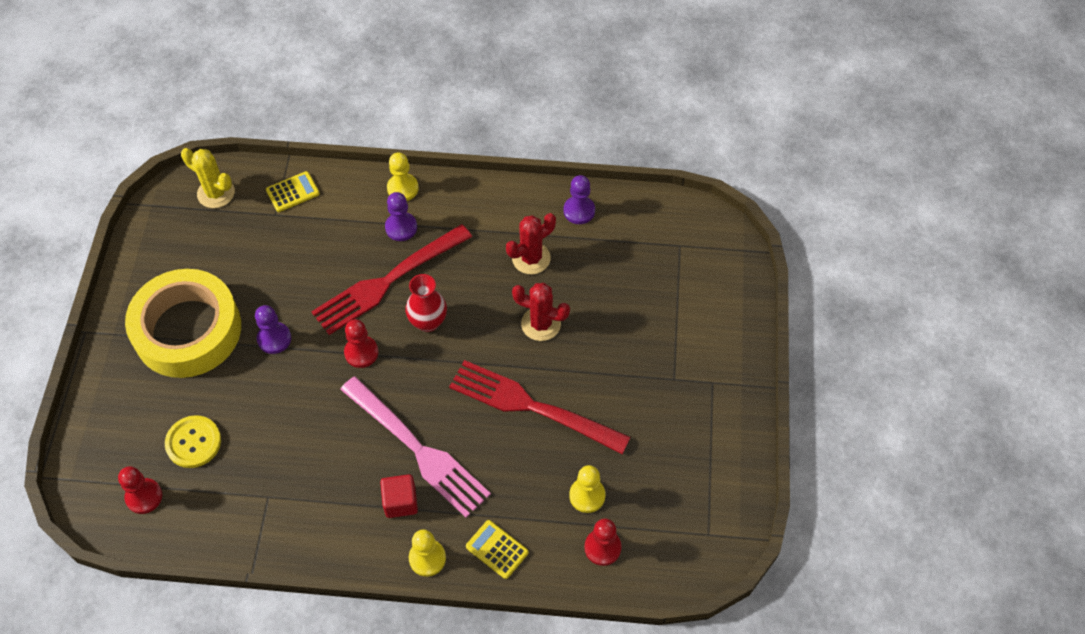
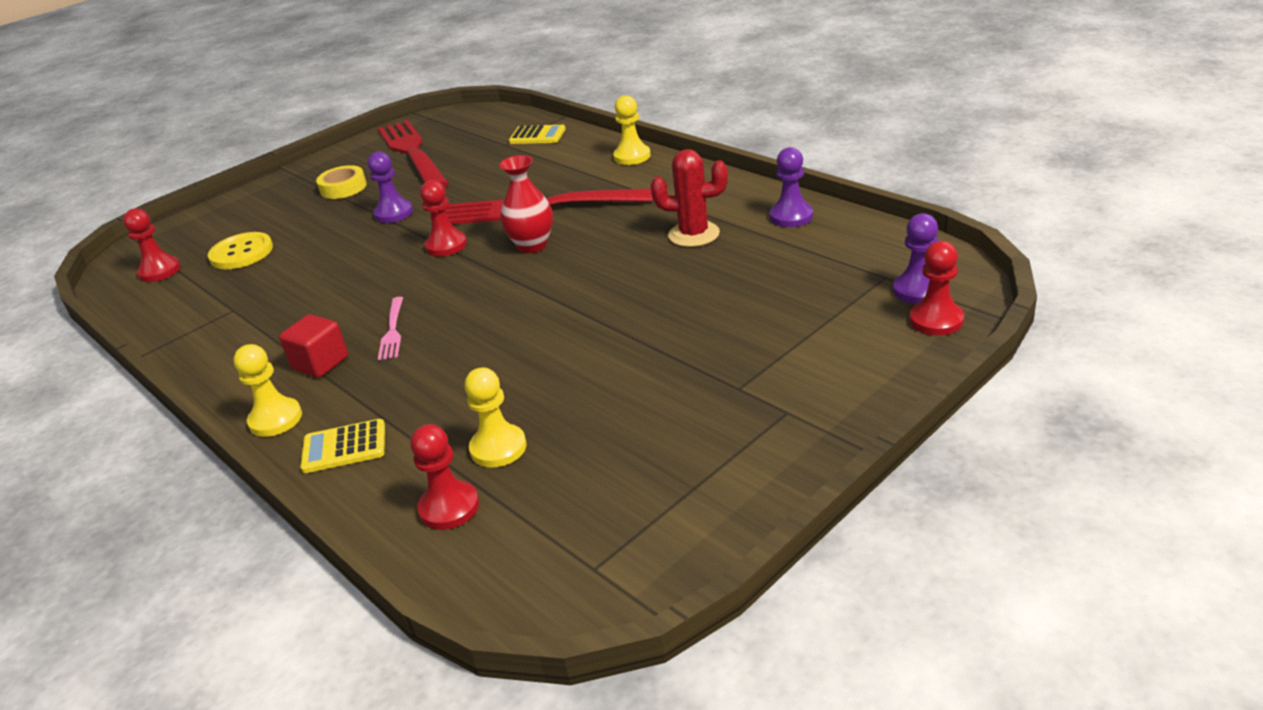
camera: 45 degrees right, 25 degrees down
(188, 330) = (343, 188): yellow tape -> yellow tape, size x0.40
(216, 193) = (480, 122): yellow cactus -> none
(401, 227) = (596, 179): purple pawn -> purple pawn (918, 290)
(417, 449) = (392, 330): pink fork -> pink fork, size x0.42
(497, 549) = (344, 447): yellow calculator -> yellow calculator turned 90 degrees counterclockwise
(532, 406) = (544, 345): red fork -> red fork (412, 153)
(541, 324) = (640, 285): red cactus -> none
(733, 271) = (936, 320): none -> red pawn

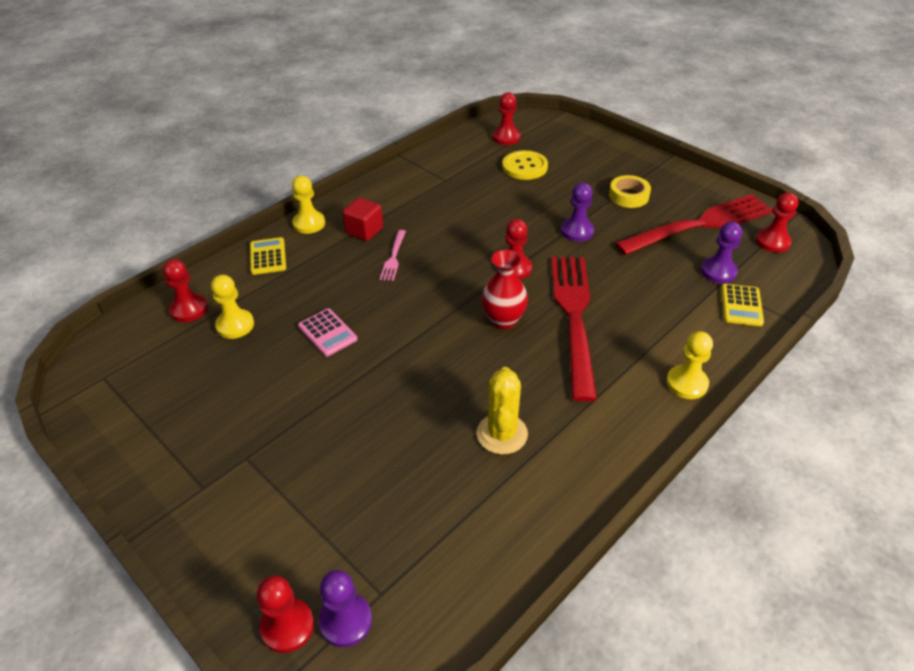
camera: 85 degrees right, 10 degrees up
(392, 330) = (393, 257): pink fork -> pink fork turned 75 degrees counterclockwise
(453, 123) = (772, 242): none -> red pawn
(530, 361) = (327, 333): none -> pink calculator
(693, 234) = (502, 434): red cactus -> yellow cactus
(791, 216) = (526, 521): purple pawn -> purple pawn (718, 272)

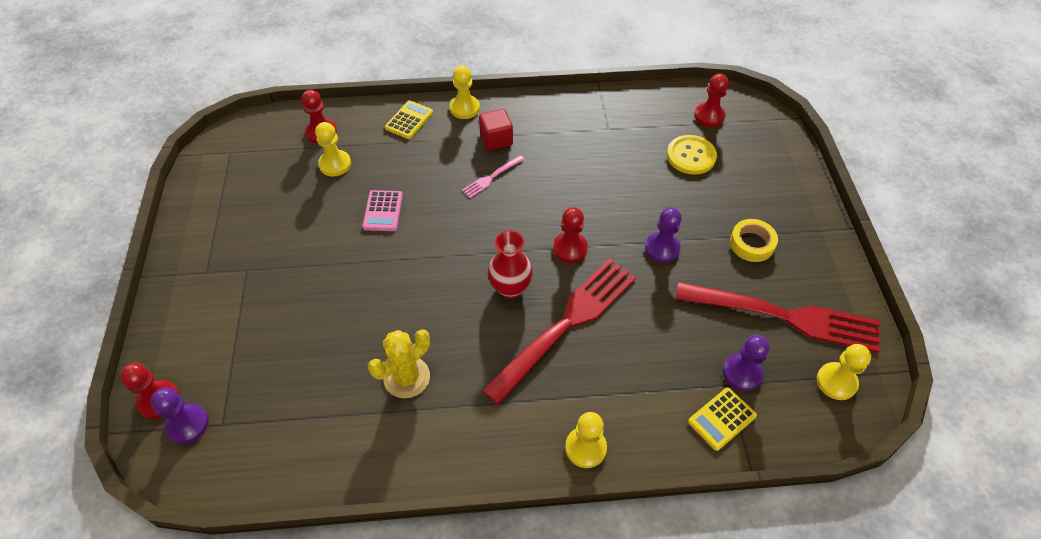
camera: 40 degrees right, 10 degrees up
(772, 242) = (836, 382): red pawn -> yellow pawn

